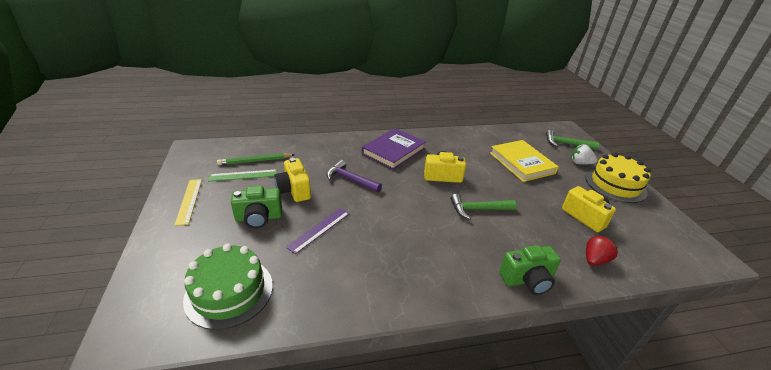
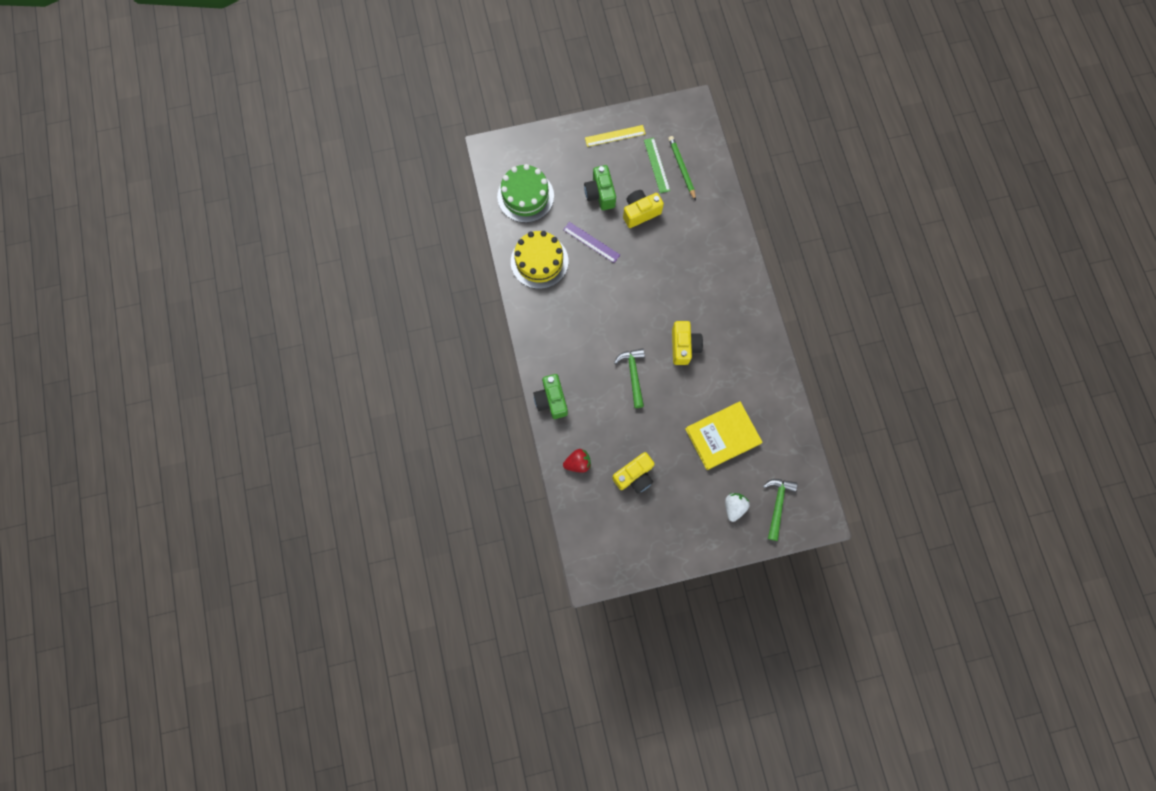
camera: 90 degrees right, 40 degrees up
(350, 179) = (664, 259): purple hammer -> none
(393, 151) = (723, 297): purple book -> none
(594, 260) = (578, 463): red strawberry -> red strawberry turned 60 degrees counterclockwise
(615, 184) = (695, 531): yellow cake -> yellow cake (539, 261)

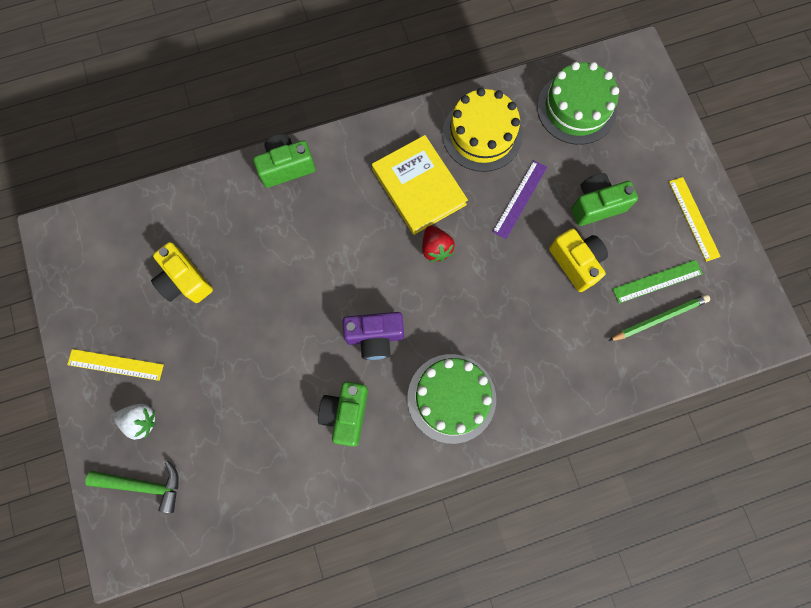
camera: 85 degrees right, 0 degrees up
(578, 463) = (202, 207): red strawberry -> red strawberry (436, 248)
(633, 375) = (327, 270): green hammer -> none
(684, 346) = (375, 337): yellow camera -> purple camera
(693, 525) = (115, 365): none -> yellow ruler
(722, 436) = (243, 399): yellow book -> yellow book (419, 187)
(727, 301) = (451, 398): none -> green cake
(735, 368) = (346, 414): none -> green camera

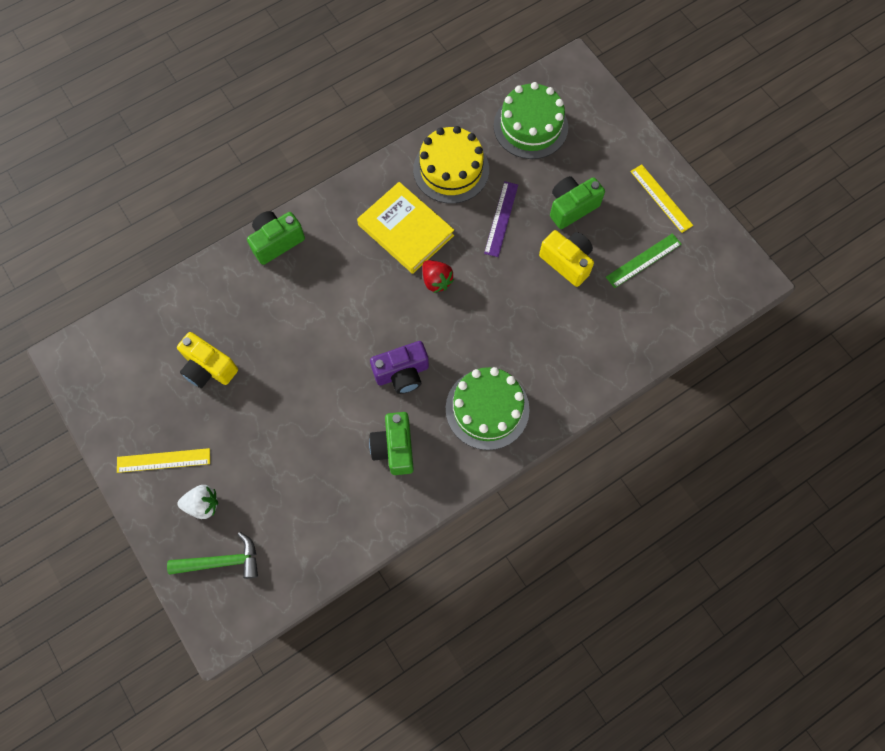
camera: 15 degrees left, 5 degrees down
(659, 318) = (654, 292): green pencil -> none

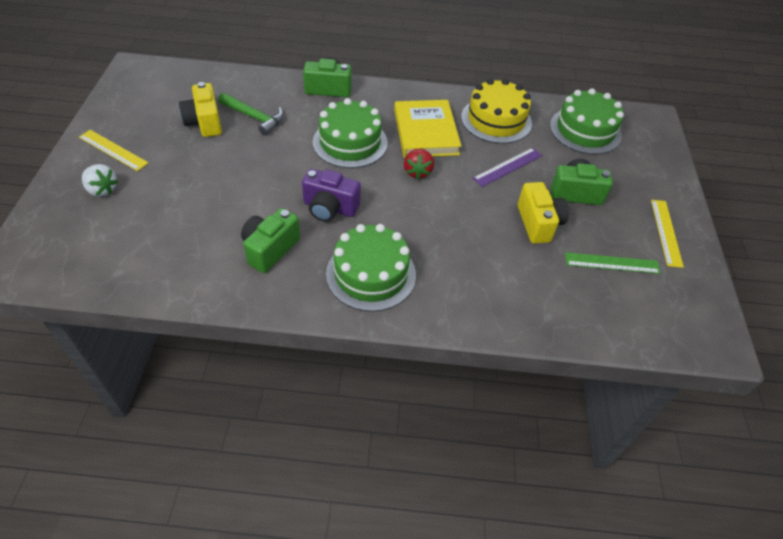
camera: 35 degrees right, 20 degrees down
(221, 561) = (67, 230): green hammer -> green hammer (254, 117)
(354, 291) = (350, 142): none -> green cake

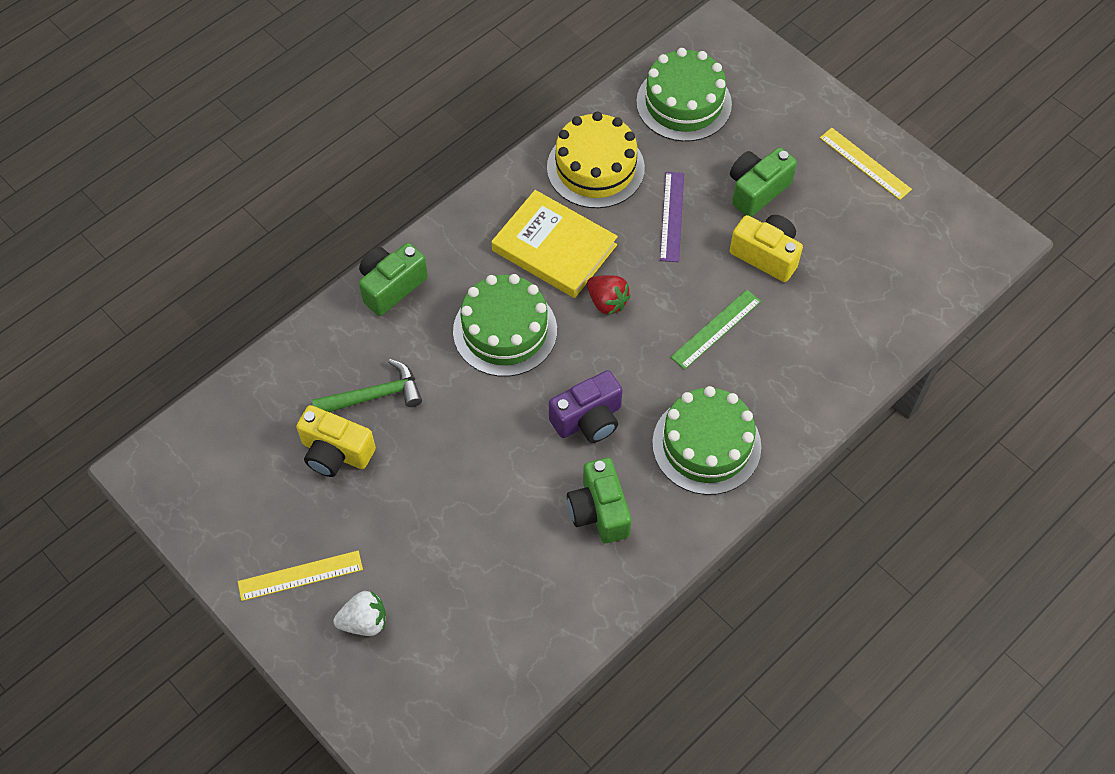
camera: 45 degrees left, 10 degrees up
(612, 263) = (860, 239): green ruler -> green ruler (716, 329)

